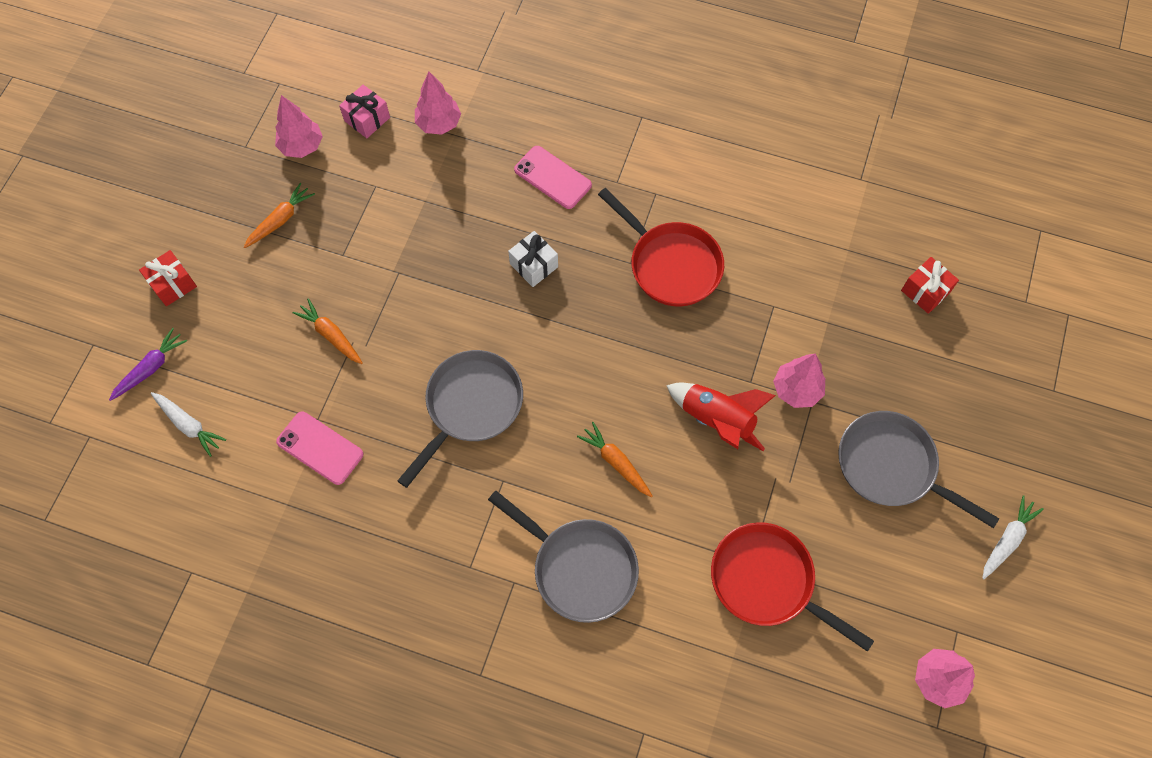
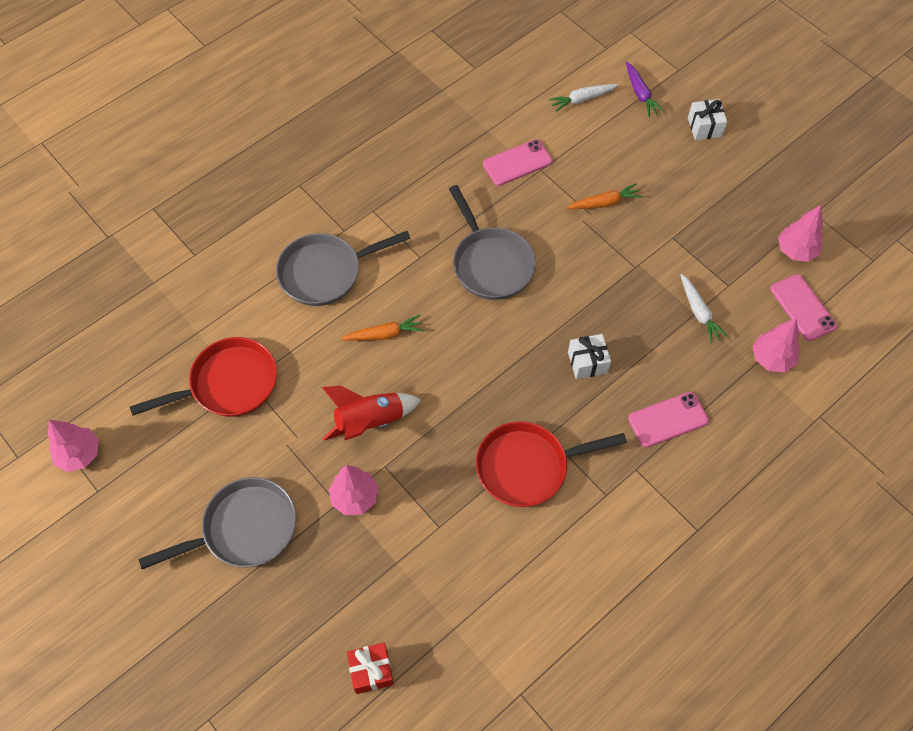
camera: 120 degrees right, 5 degrees down
(173, 284) = (704, 127): red gift -> white gift
(280, 220) = (728, 210): orange carrot -> none
(367, 119) = (802, 307): pink gift -> pink phone
(1007, 540) = (127, 578): white carrot -> white carrot (699, 312)

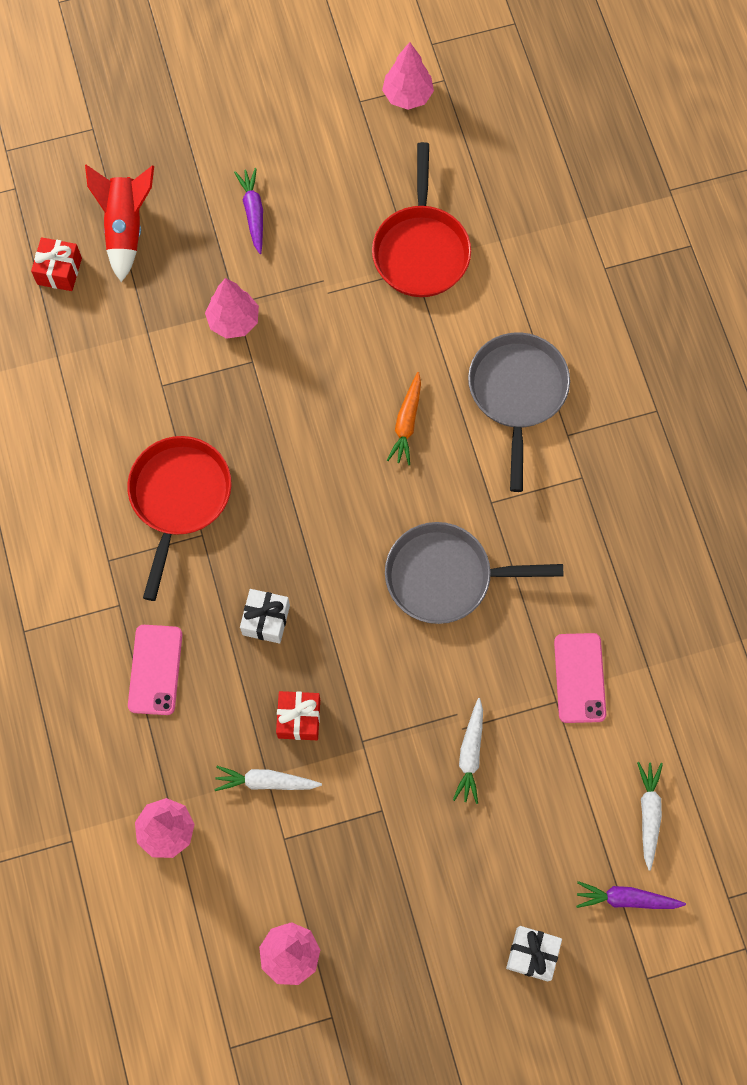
camera: 115 degrees right, 10 degrees up
(244, 529) = (253, 213): grey pan -> purple carrot
(369, 422) = (309, 367): red rocket -> red rocket (126, 228)
(604, 203) = (470, 754): orange carrot -> white carrot
(644, 311) = (299, 719): none -> red gift
(802, 307) = (211, 911): pink phone -> none

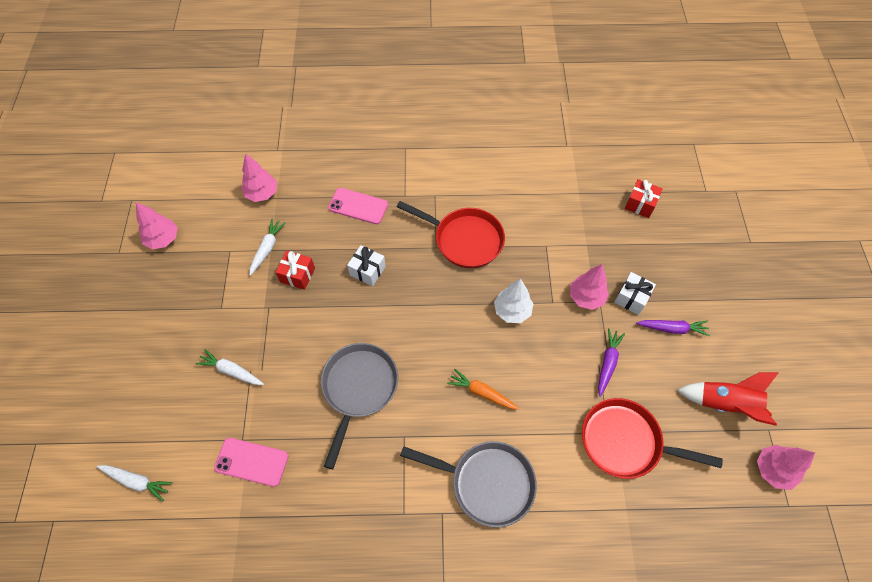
camera: 105 degrees right, 10 degrees down
(126, 228) = (668, 247): red rocket -> red rocket (725, 404)
(279, 410) = (512, 311): none -> white tree
(532, 954) = (90, 373): white gift -> white gift (631, 298)
(626, 899) = (91, 446): purple carrot -> purple carrot (607, 363)

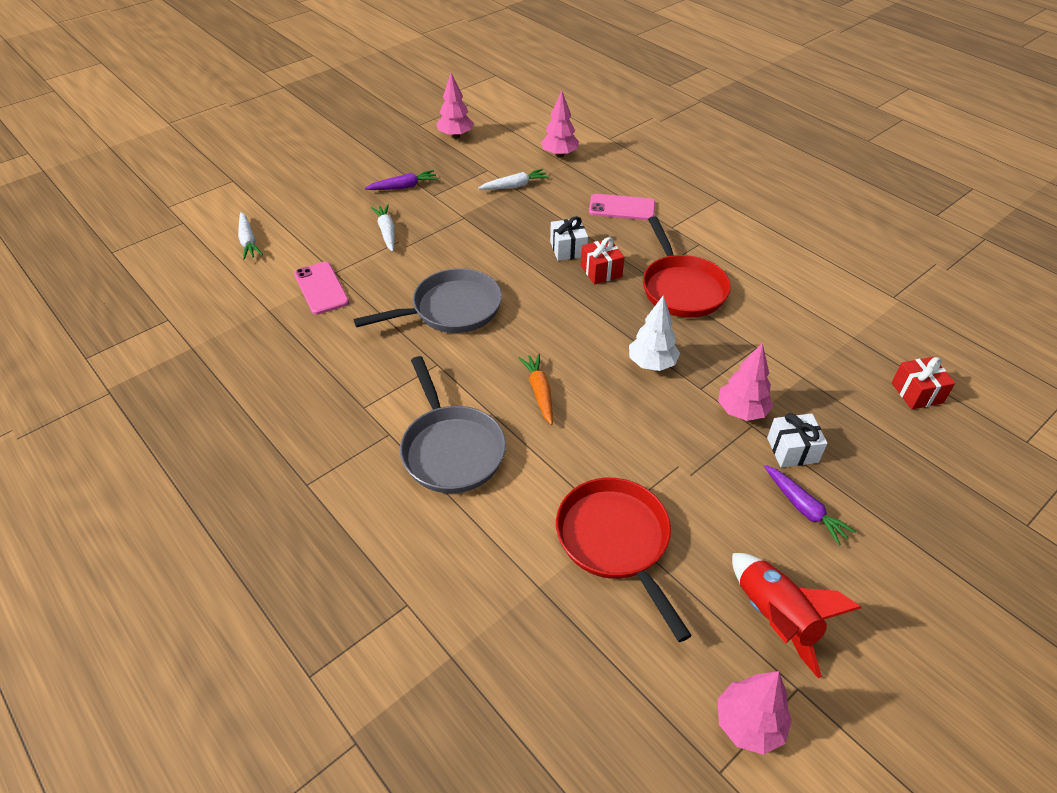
camera: 50 degrees right, 15 degrees down
(297, 275) = (512, 215): red gift -> red gift (601, 271)
(358, 206) = (622, 208): pink phone -> pink phone turned 60 degrees counterclockwise
(607, 363) = (689, 473): purple carrot -> purple carrot (403, 187)

